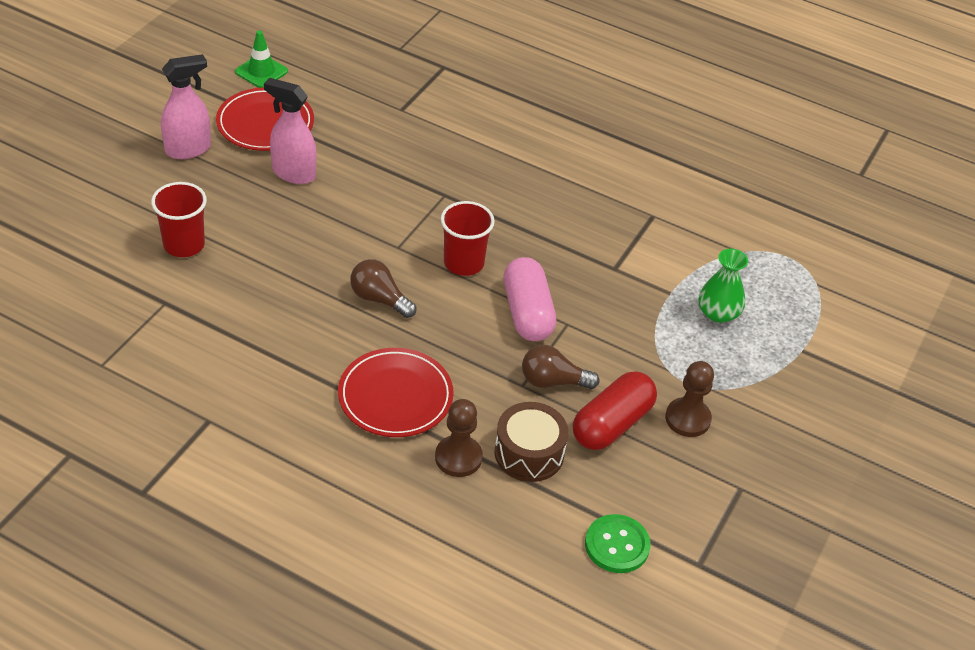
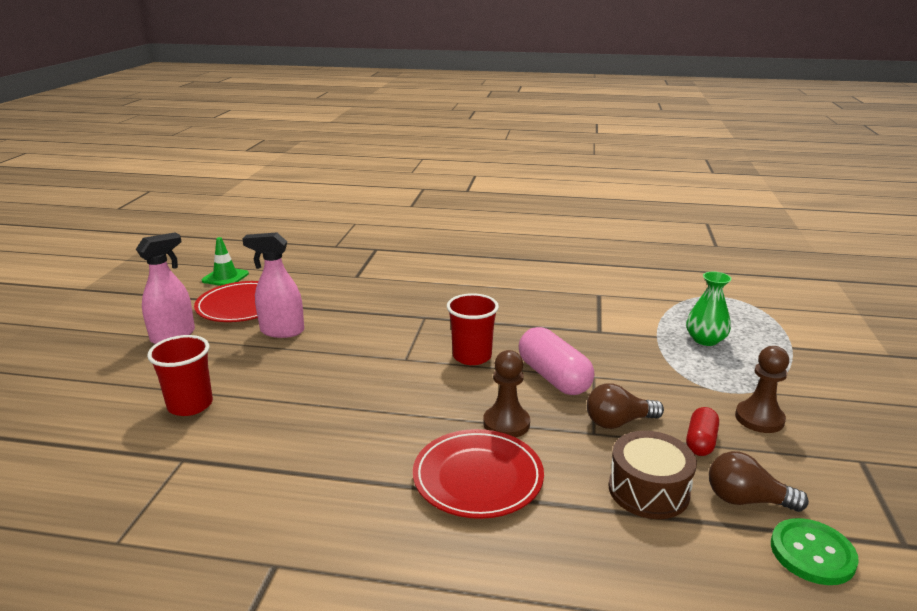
camera: 15 degrees left, 20 degrees down
(379, 299) = (411, 400): brown light bulb -> brown light bulb (746, 500)
(458, 457) = (582, 516): brown pawn -> brown pawn (506, 423)
(611, 424) = (700, 441): red capsule -> red capsule, size x0.58

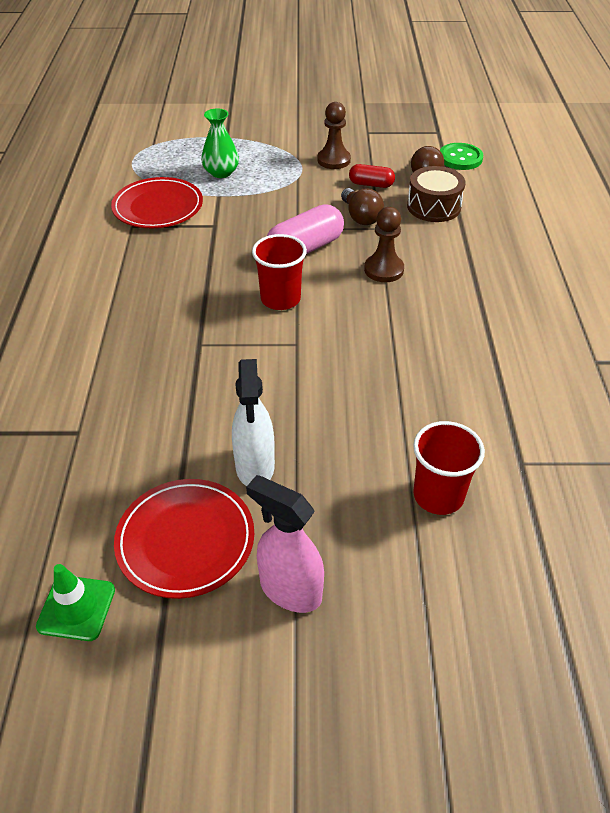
camera: 100 degrees left, 20 degrees up
(281, 331) = (255, 467): pink spray bottle -> white spray bottle
(478, 477) = (456, 278): red plate -> red plate (158, 207)

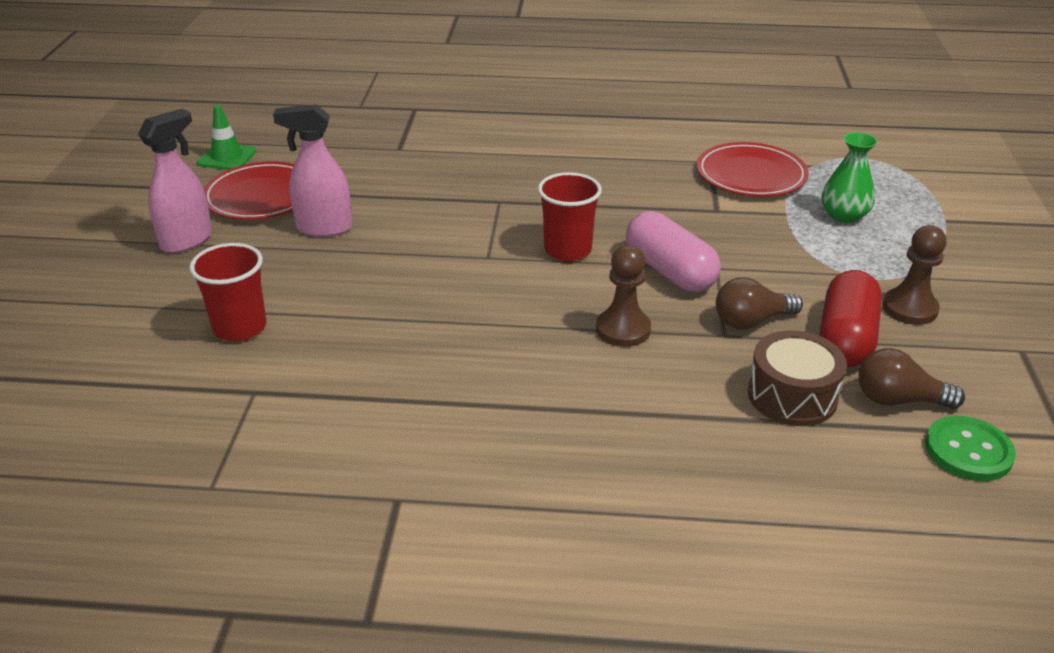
camera: 95 degrees right, 10 degrees down
(255, 467) = (324, 228): white spray bottle -> pink spray bottle
(371, 184) = (845, 338): red capsule -> red capsule, size x1.73

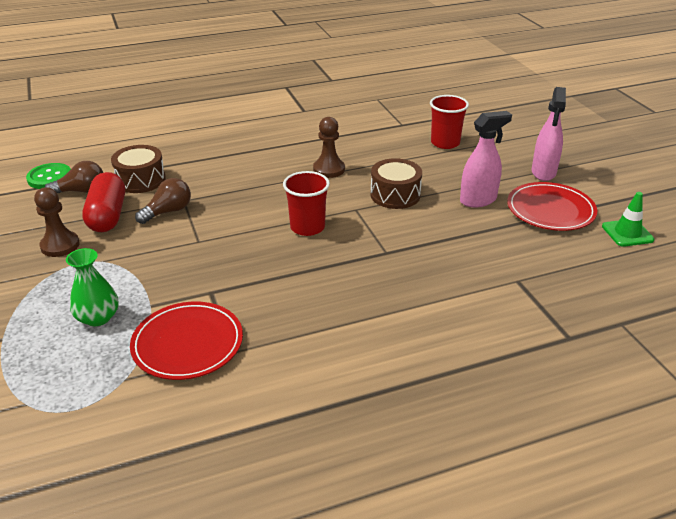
camera: 155 degrees right, 0 degrees up
(417, 262) = (395, 195): none -> brown drum
(623, 329) = (244, 189): brown pawn -> brown pawn (329, 169)
(670, 271) = (230, 230): pink capsule -> none

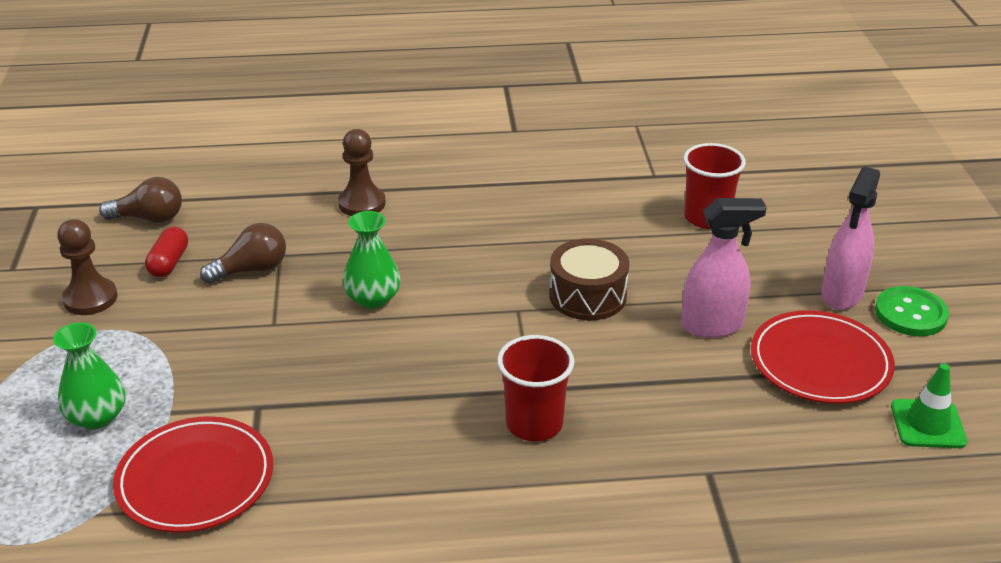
camera: 15 degrees right, 0 degrees up
(50, 178) = (116, 190): green button -> green button (910, 314)
(108, 215) = (169, 263): red capsule -> red capsule, size x0.58
(141, 180) = (235, 213): brown drum -> none
(259, 216) = (373, 298): none -> green vase
(307, 227) = (434, 328): red cup -> red cup (534, 424)
(329, 169) = (507, 237): brown pawn -> brown pawn (362, 203)

